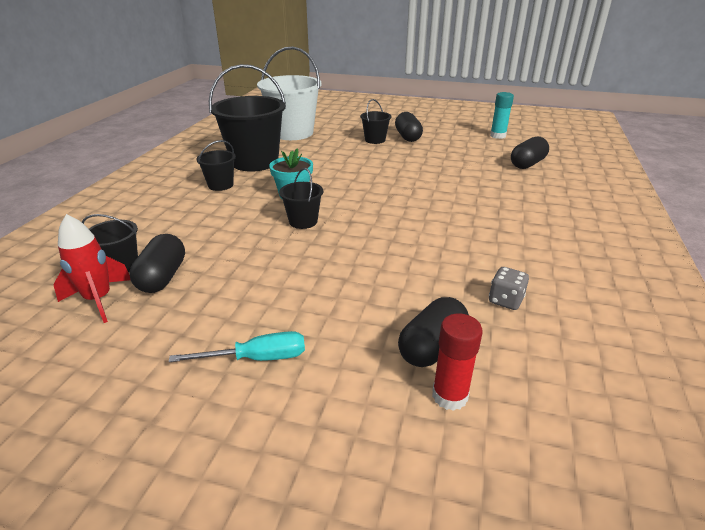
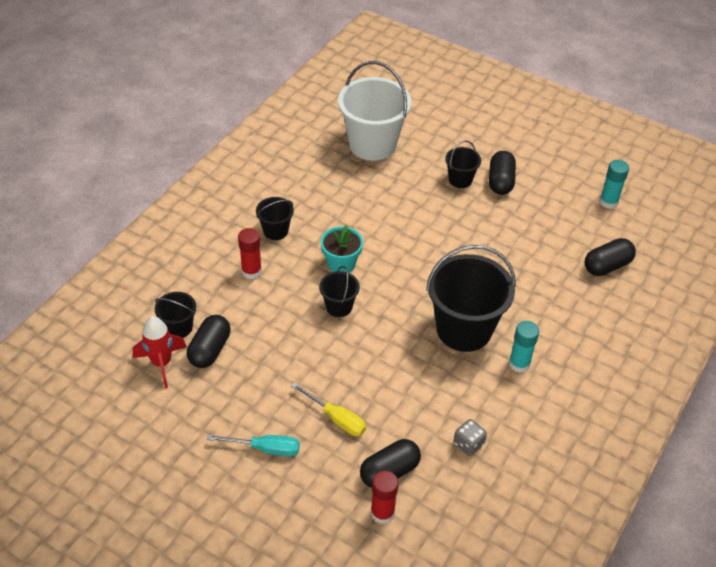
camera: 15 degrees right, 15 degrees up
(201, 212) = (251, 271): none -> red glue stick
(255, 162) = (317, 196): black bucket -> black bucket (464, 329)
(339, 308) = (336, 418): none -> yellow screwdriver
(506, 230) = (519, 364): none -> turquoise glue stick

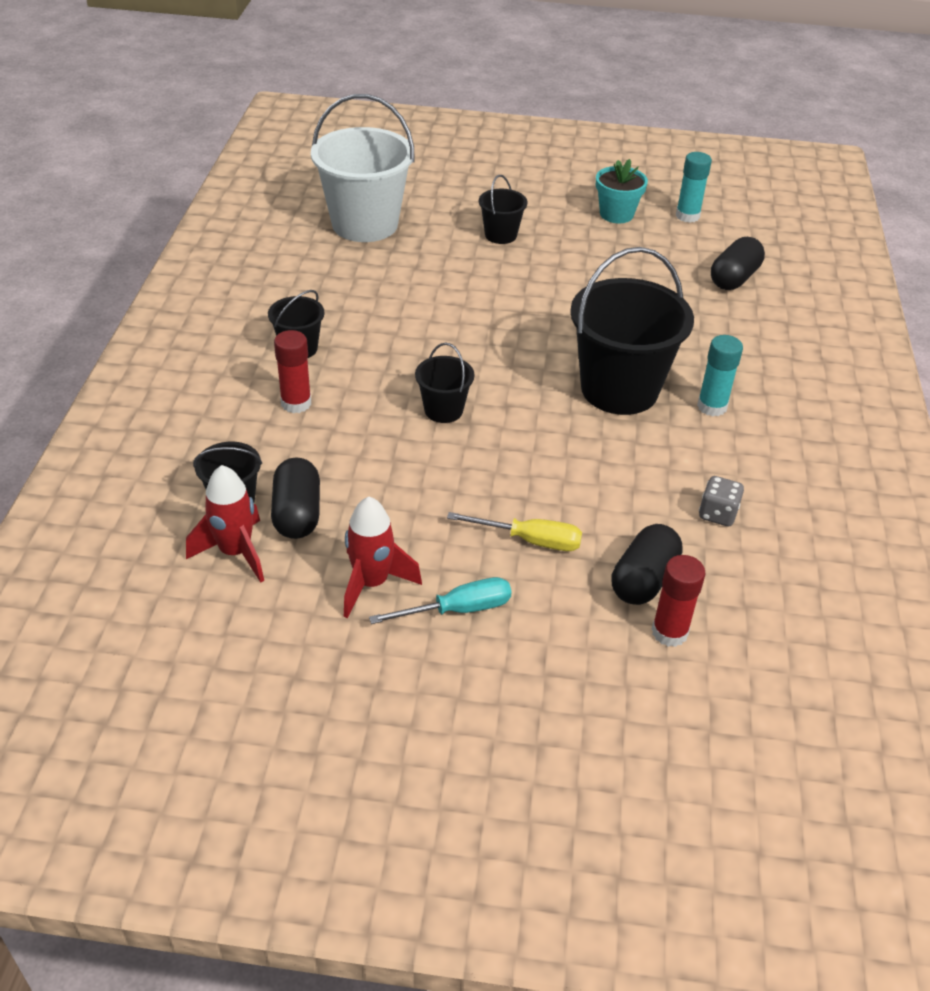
camera: 25 degrees left, 5 degrees down
(226, 412) = (372, 583): none -> red rocket
(341, 263) = (413, 361): turquoise flower pot -> turquoise flower pot (616, 214)
(500, 181) = (550, 225): black capsule -> none

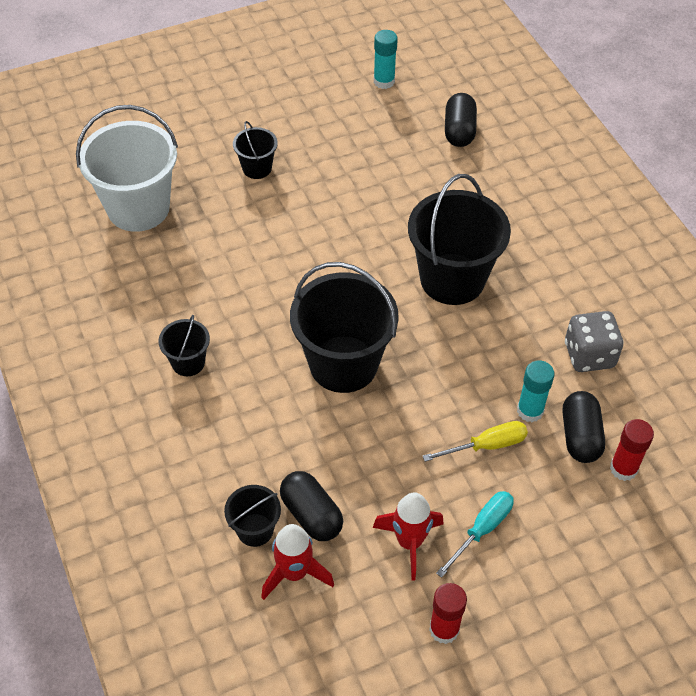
camera: 30 degrees left, 10 degrees up
(296, 403) = (229, 416): red glue stick -> red glue stick (444, 629)
(443, 410) = (343, 364): black bucket -> black bucket, size x2.07
(616, 214) = (330, 104): turquoise flower pot -> none
(712, 406) = (524, 262): turquoise glue stick -> turquoise glue stick (530, 411)
(717, 514) = (589, 355): grey dice -> grey dice, size x1.63

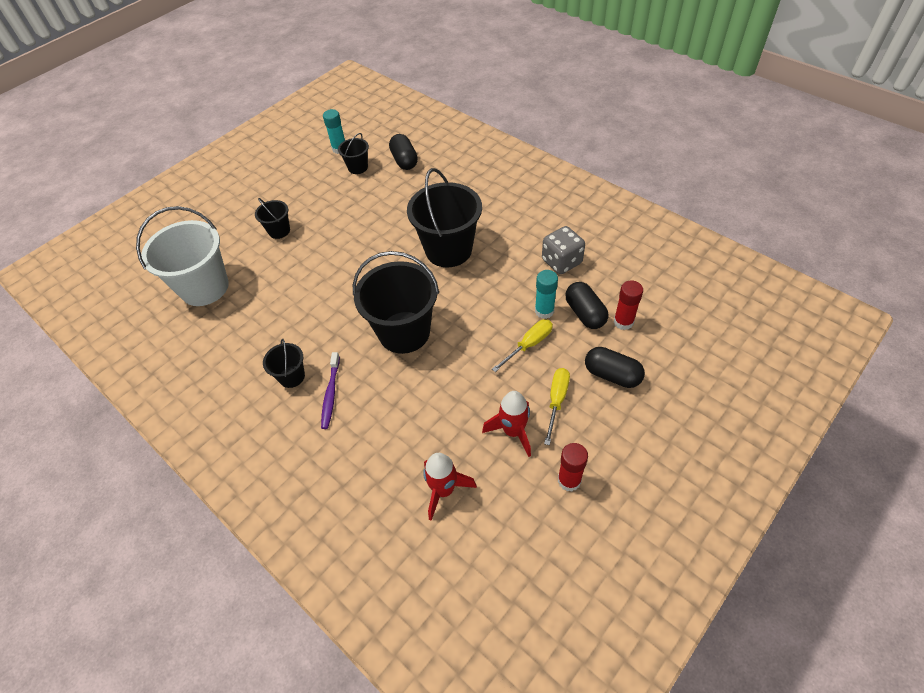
camera: 20 degrees left, 0 degrees up
(222, 403) = (331, 394): none -> purple toothbrush
(255, 530) = (399, 472): black bucket -> black bucket (358, 167)
(311, 515) = (435, 443): black capsule -> black capsule (612, 375)
(482, 530) = (556, 401): turquoise screwdriver -> yellow screwdriver

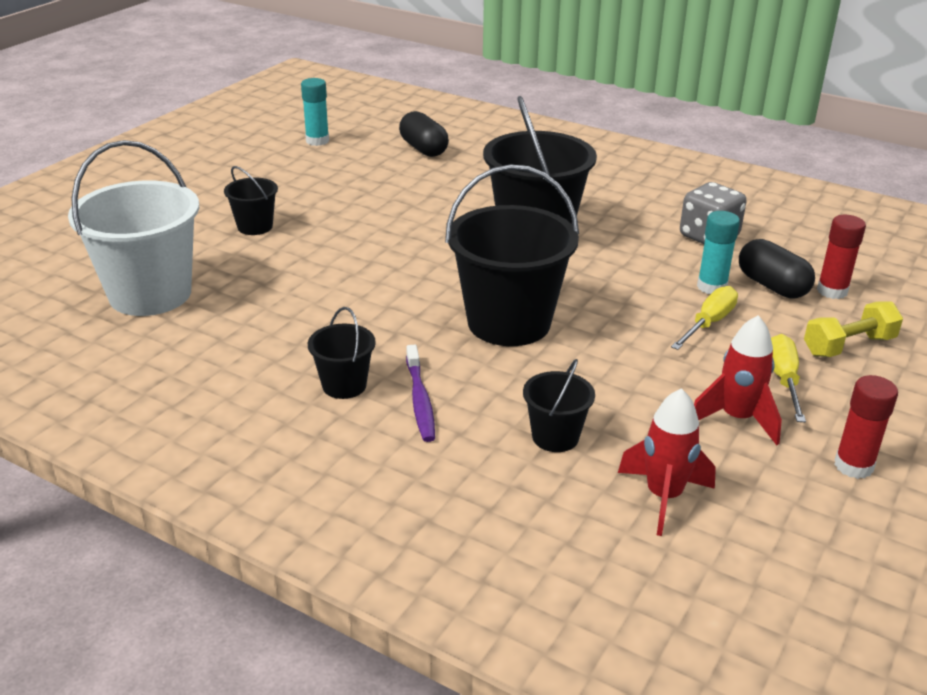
camera: 15 degrees left, 20 degrees down
(358, 167) = (354, 158): black bucket -> black bucket (555, 437)
(612, 375) = (848, 346): black capsule -> yellow dumbbell

